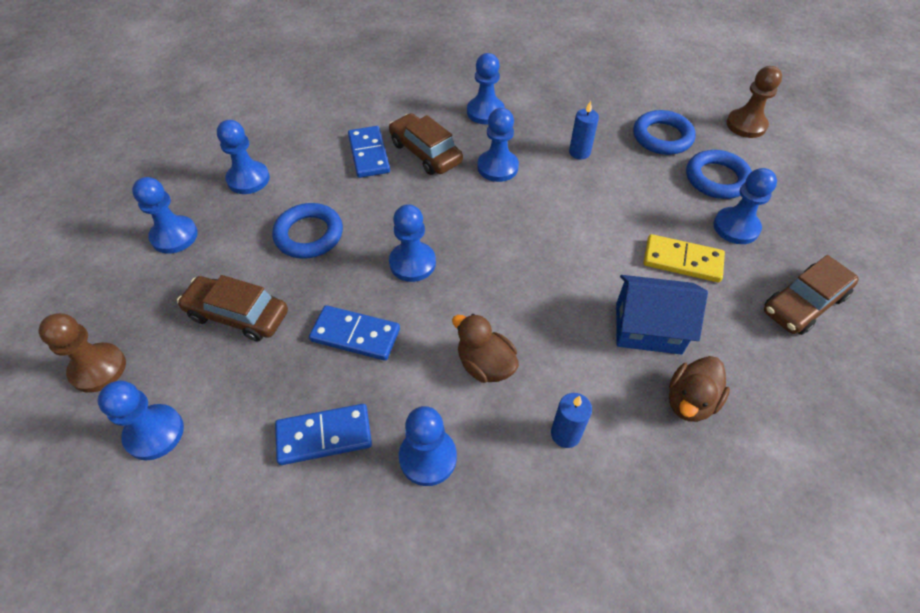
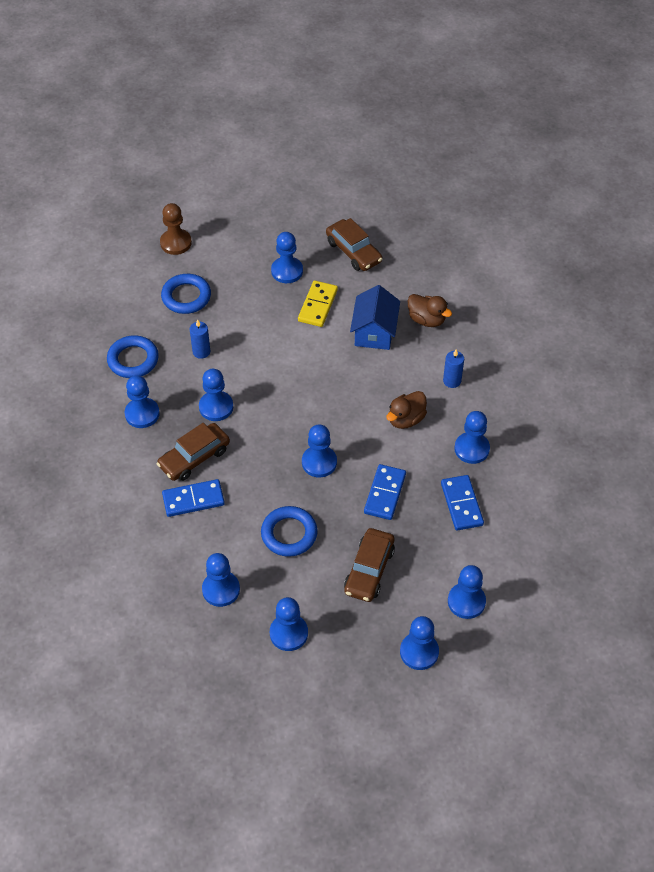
camera: 90 degrees left, 0 degrees up
(98, 369) = (419, 652): brown pawn -> blue pawn
(716, 179) = (237, 272): blue ring -> blue ring (133, 360)

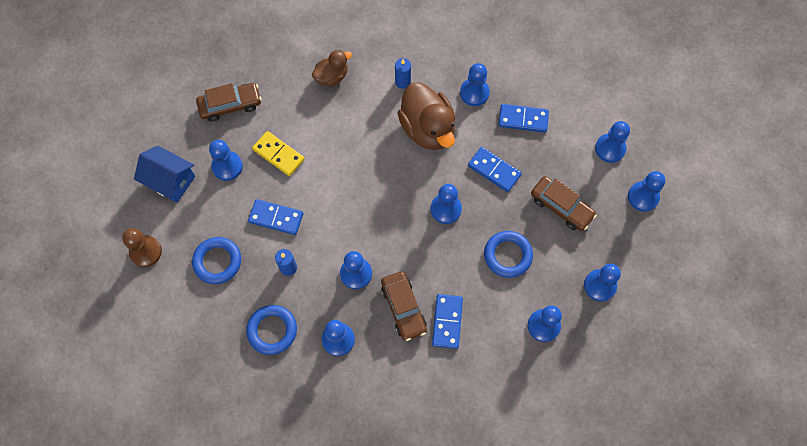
camera: 70 degrees left, 15 degrees up
(249, 325) = (276, 218): none -> blue domino
(374, 332) = (327, 120): blue house -> blue house (170, 181)
(406, 419) = (427, 129): brown duck -> brown duck, size x1.80

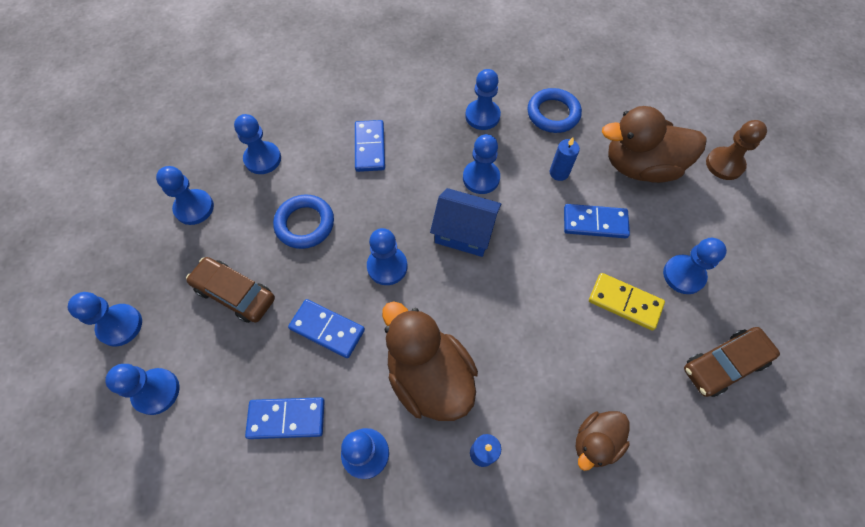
camera: 170 degrees right, 5 degrees down
(170, 181) = (744, 245): blue house -> blue house (464, 232)
(217, 261) = (640, 167): blue ring -> brown duck
(403, 308) = (420, 153): brown car -> none

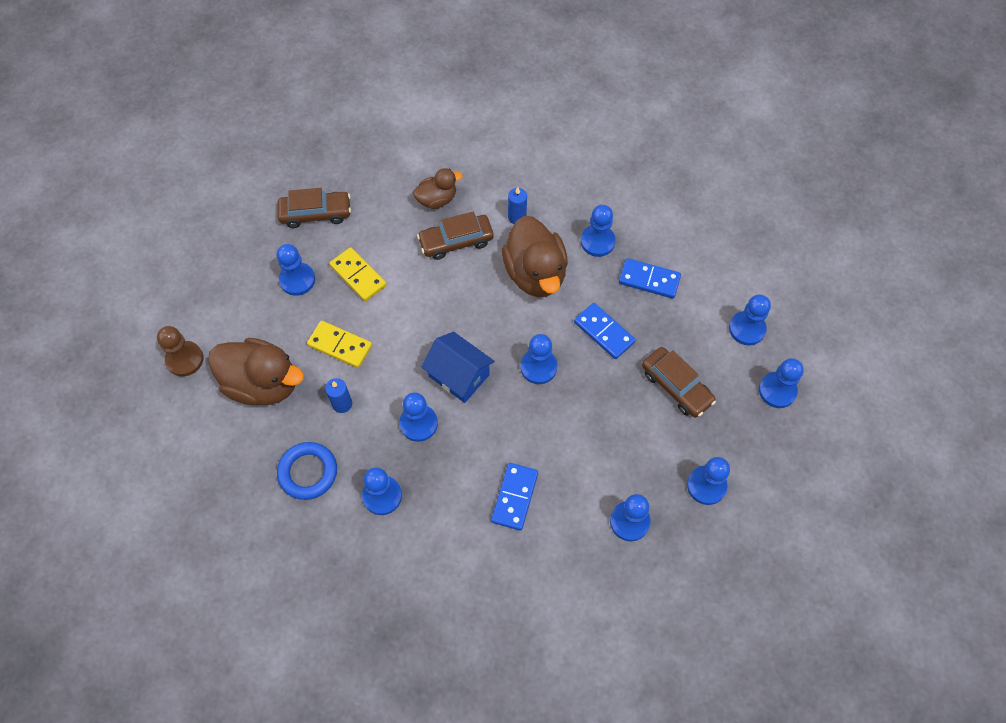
camera: 160 degrees left, 0 degrees up
(305, 224) = (601, 432): blue ring -> none
(541, 387) = (456, 241): none -> brown car
(595, 223) = (340, 345): blue domino -> yellow domino

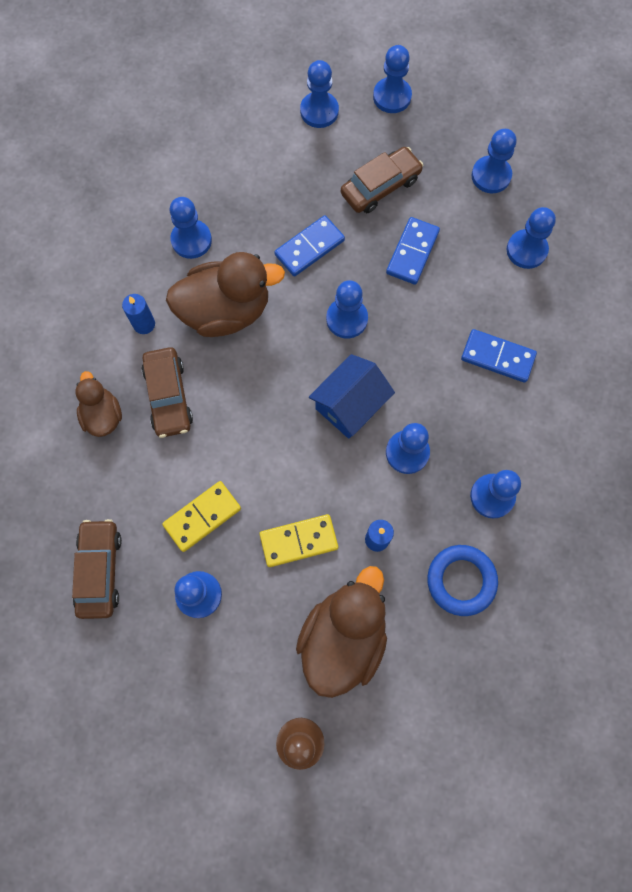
camera: 85 degrees left, 10 degrees up
(340, 345) = (298, 541): yellow domino -> yellow domino turned 45 degrees clockwise
(649, 280) = (248, 194): blue domino -> blue domino (412, 252)

